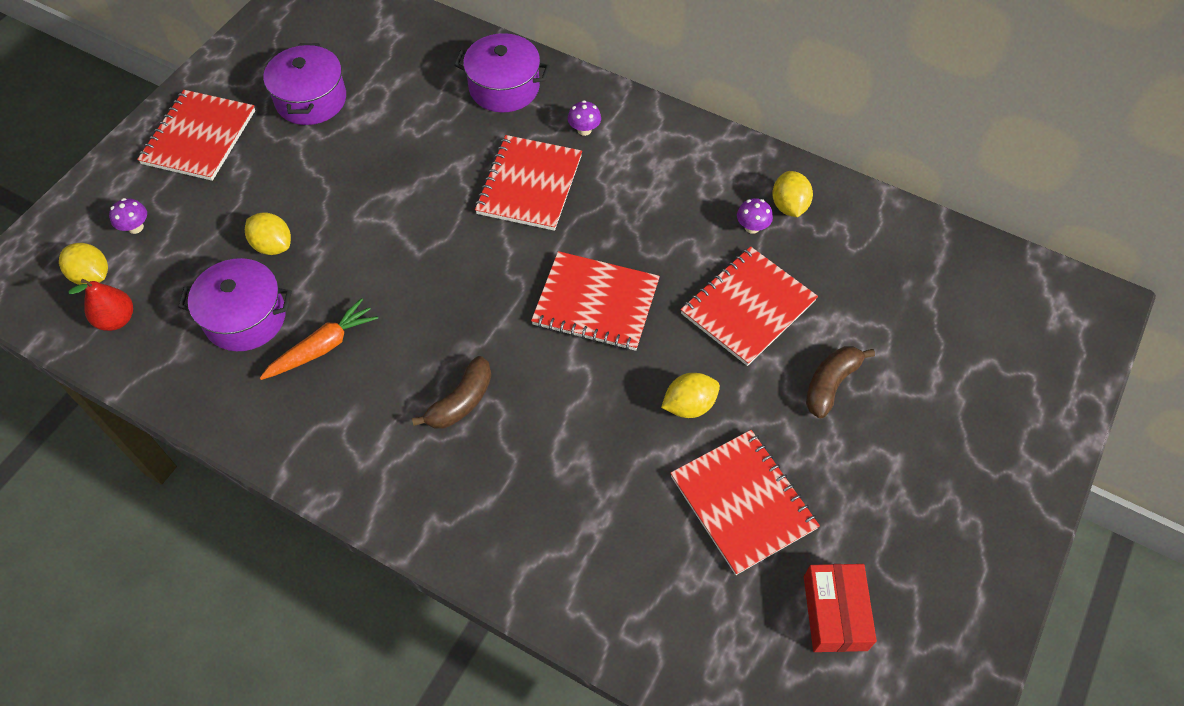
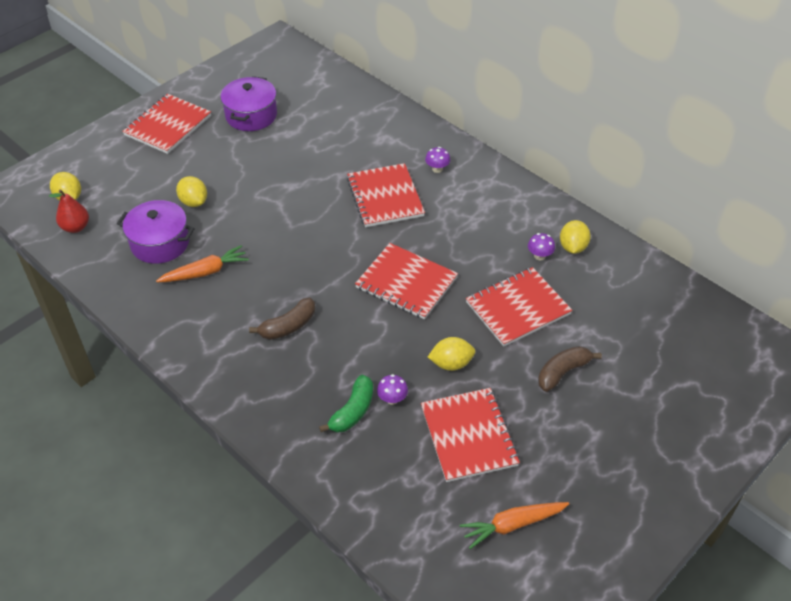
camera: 15 degrees right, 10 degrees down
(135, 227) = (107, 173): purple mushroom -> purple mushroom (392, 399)
(504, 87) = (389, 131): purple pot -> none
(529, 185) = (385, 197): red notebook -> red notebook turned 45 degrees counterclockwise
(585, 504) = (353, 411): none -> green banana
(835, 613) = (512, 525): red box -> orange carrot

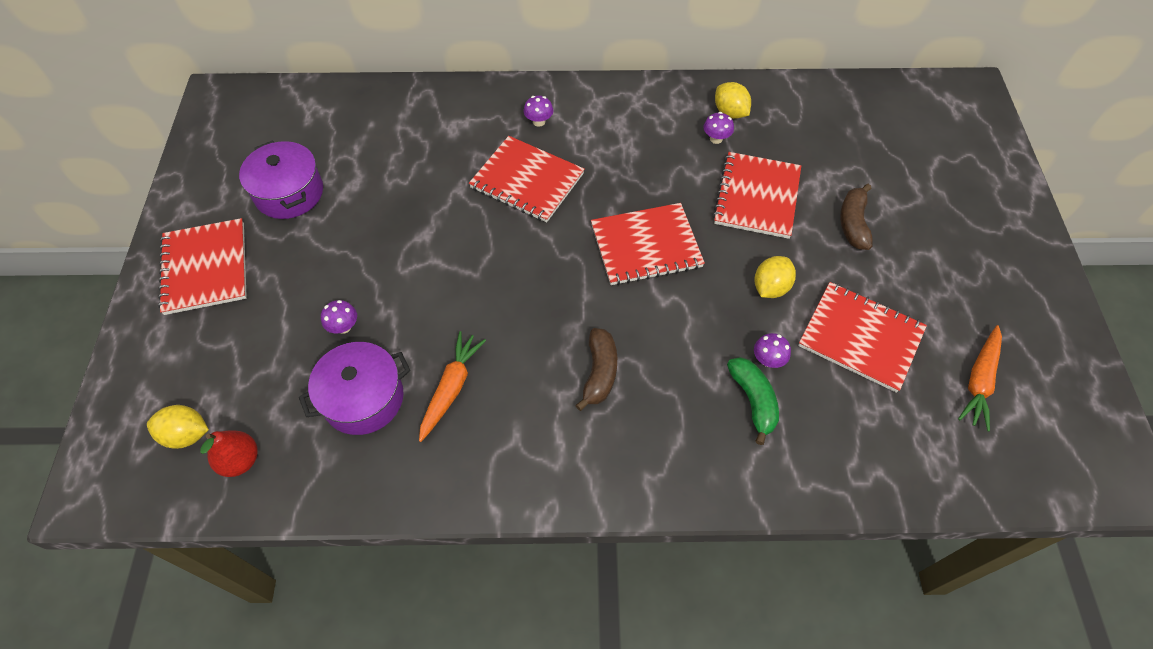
camera: 45 degrees left, 10 degrees up
(194, 202) = (344, 327): yellow lemon -> purple mushroom

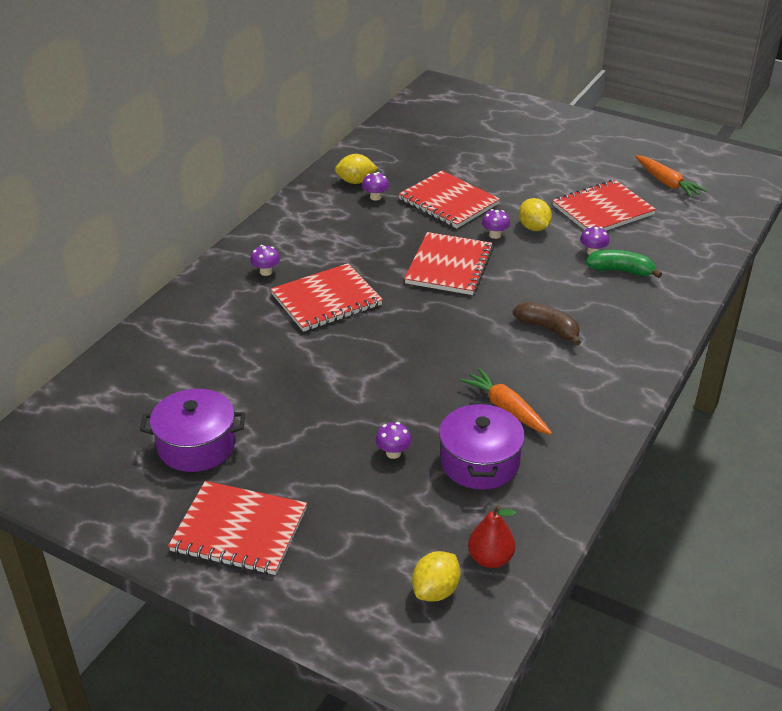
camera: 60 degrees left, 20 degrees down
(729, 260) = (495, 235): none -> purple mushroom
(853, 223) = (508, 175): brown banana -> none

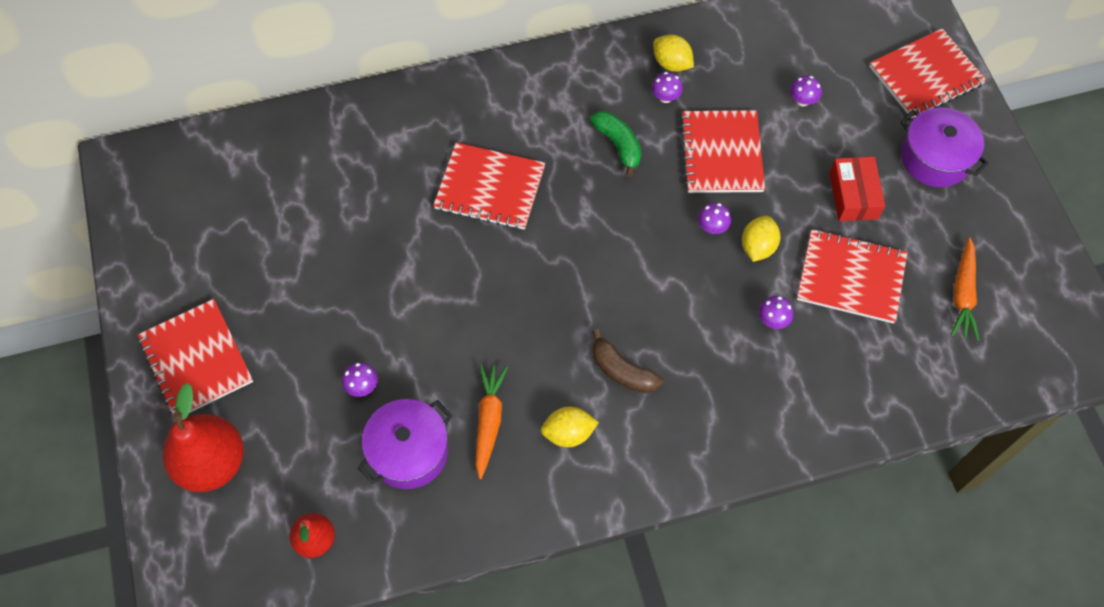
camera: 45 degrees right, 25 degrees up
(196, 445) = (249, 258): purple pot -> purple pot (935, 158)
(266, 272) = (480, 117): purple mushroom -> purple mushroom (802, 100)
(345, 578) = (212, 463): none -> red pear
(435, 590) = (253, 529): yellow lemon -> yellow lemon (568, 433)
(449, 266) = (629, 232): red notebook -> red notebook (926, 76)
(548, 329) = (622, 371): brown banana -> brown banana turned 135 degrees clockwise
(549, 178) = (853, 195): none -> red box
(620, 271) = (769, 363): green banana -> green banana (618, 145)

